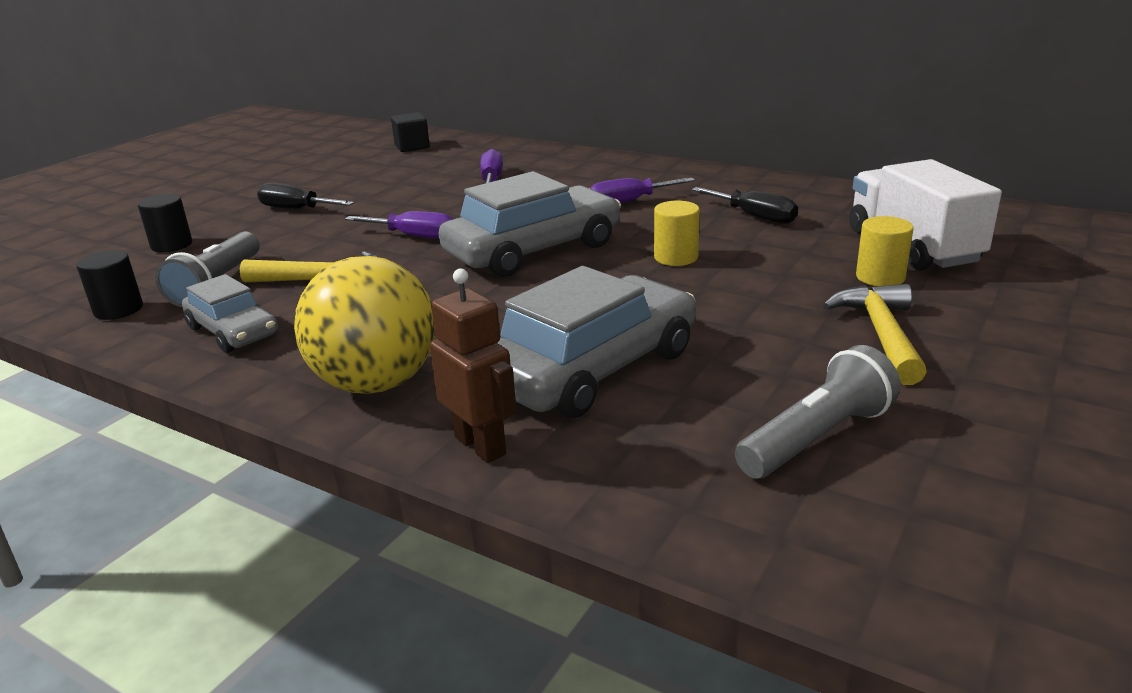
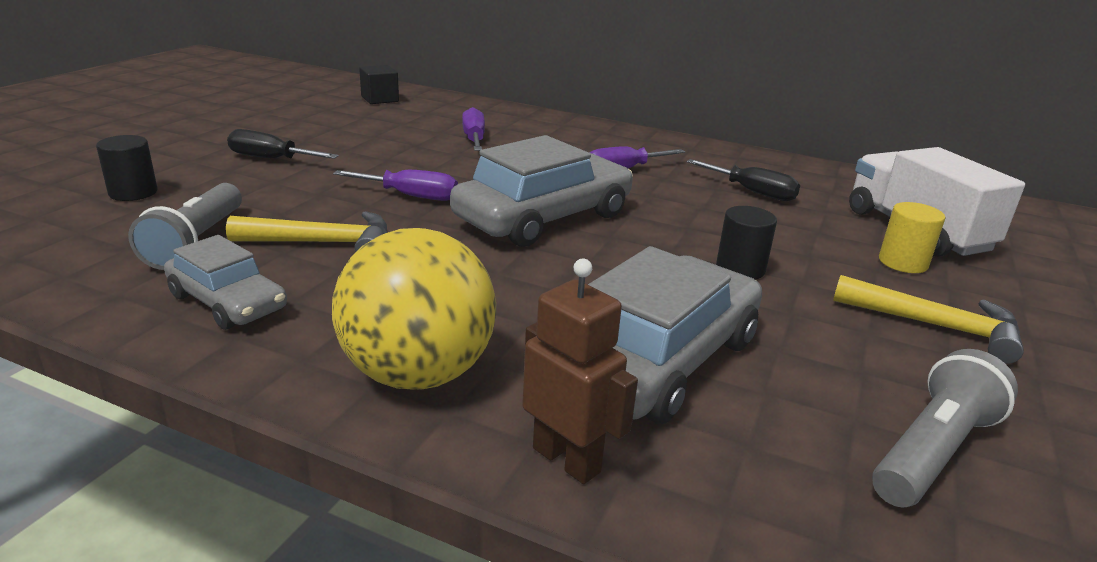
camera: 10 degrees left, 0 degrees up
(118, 310) = (79, 269): black cylinder -> black cylinder (740, 269)
(676, 257) = (694, 232): yellow cylinder -> none
(881, 334) = (935, 326): yellow hammer -> yellow hammer turned 120 degrees clockwise

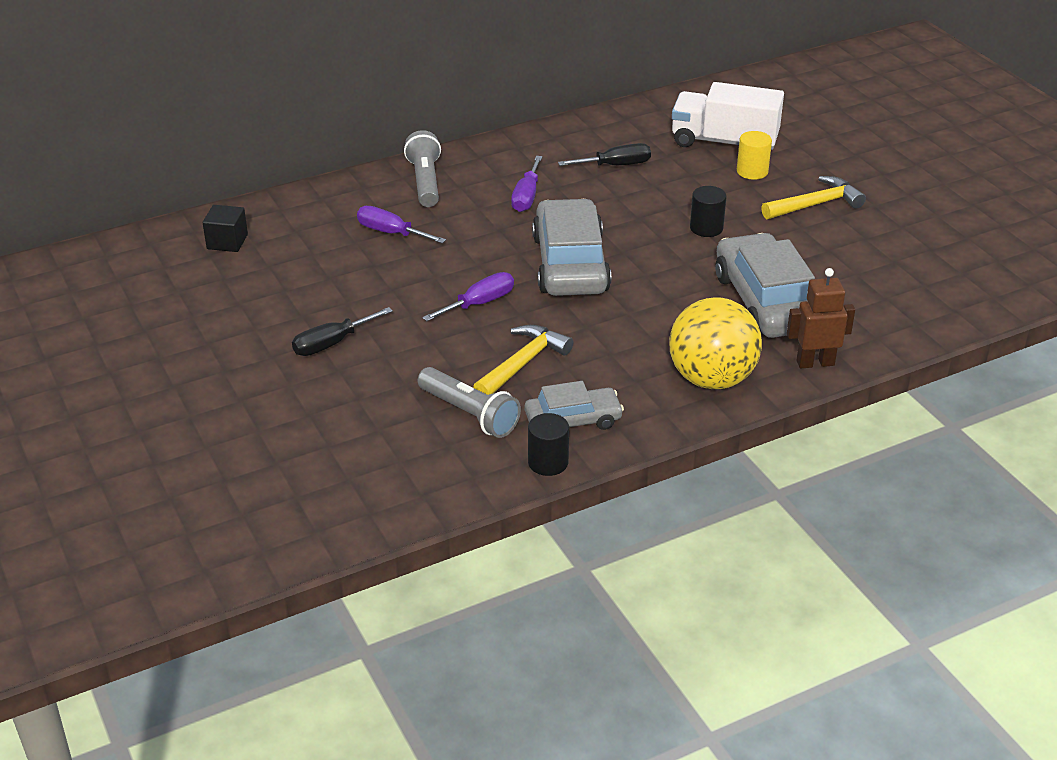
camera: 50 degrees left, 10 degrees up
(133, 193) = (342, 425): black cylinder -> black cylinder (548, 462)
(932, 451) = (892, 268): grey flashlight -> grey flashlight (425, 182)

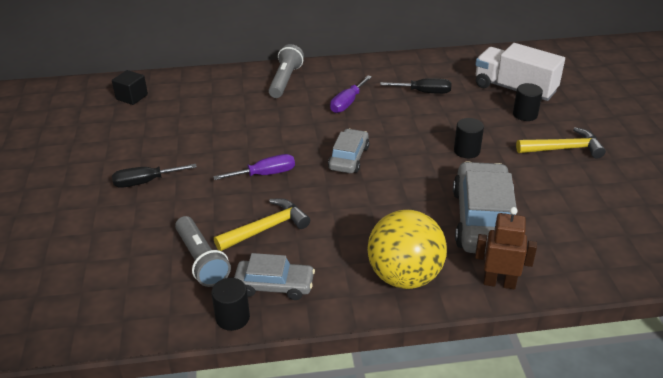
camera: 20 degrees right, 0 degrees up
(391, 233) = (239, 111): purple screwdriver -> none
(570, 264) = (349, 158): grey car -> grey car, size x0.57
(752, 171) = (525, 114): yellow cylinder -> black cylinder

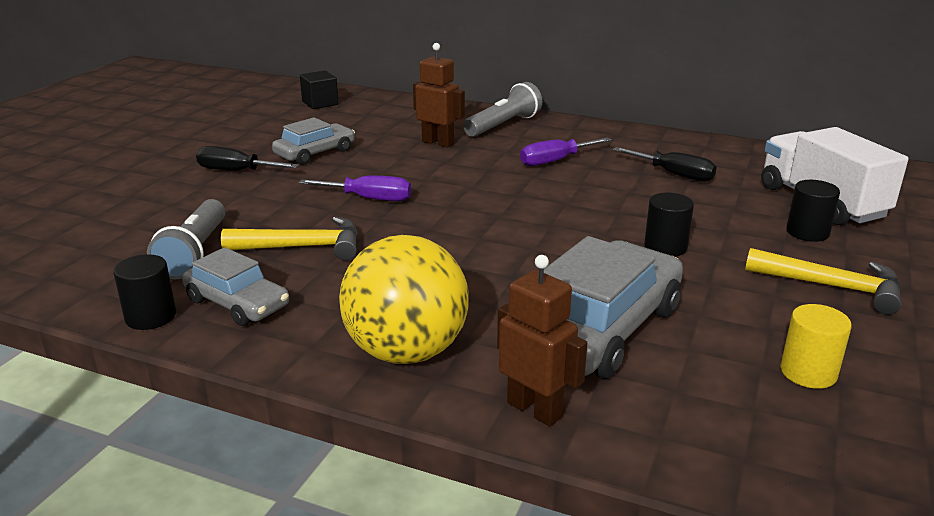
camera: 30 degrees right, 10 degrees down
(258, 110) = (438, 143): none -> brown robot
(349, 158) = (490, 211): grey car -> grey car (315, 153)
(593, 208) = (808, 372): none -> yellow cylinder

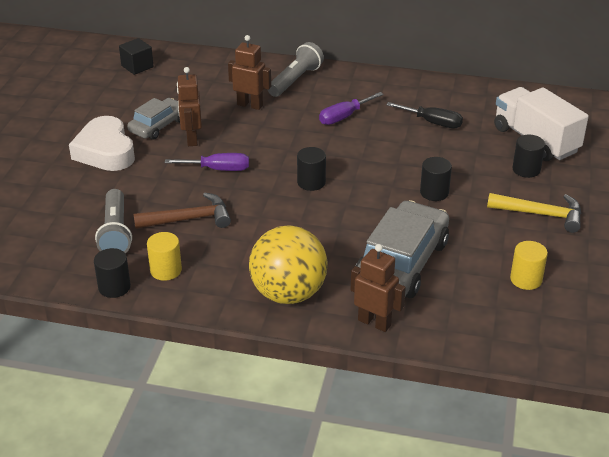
camera: 10 degrees left, 10 degrees up
(236, 171) = (105, 151): black screwdriver -> white heart
(237, 303) = (166, 270): grey car -> yellow cylinder
(303, 247) = (189, 219): yellow hammer -> brown hammer
(350, 167) = (191, 139): none -> brown robot
(489, 222) = (311, 182): none -> black cylinder

